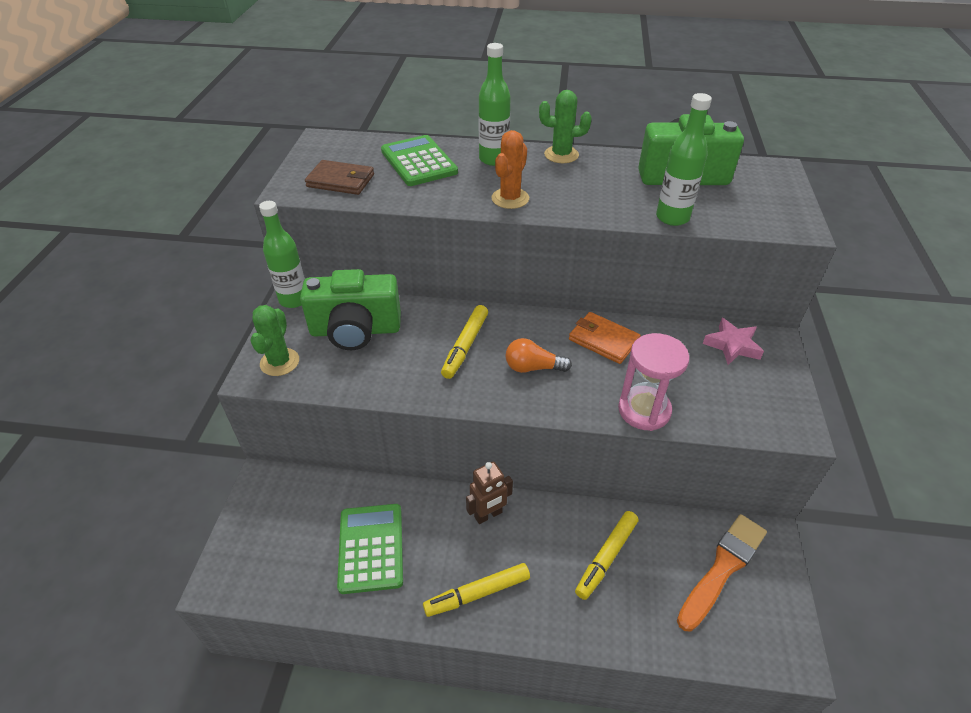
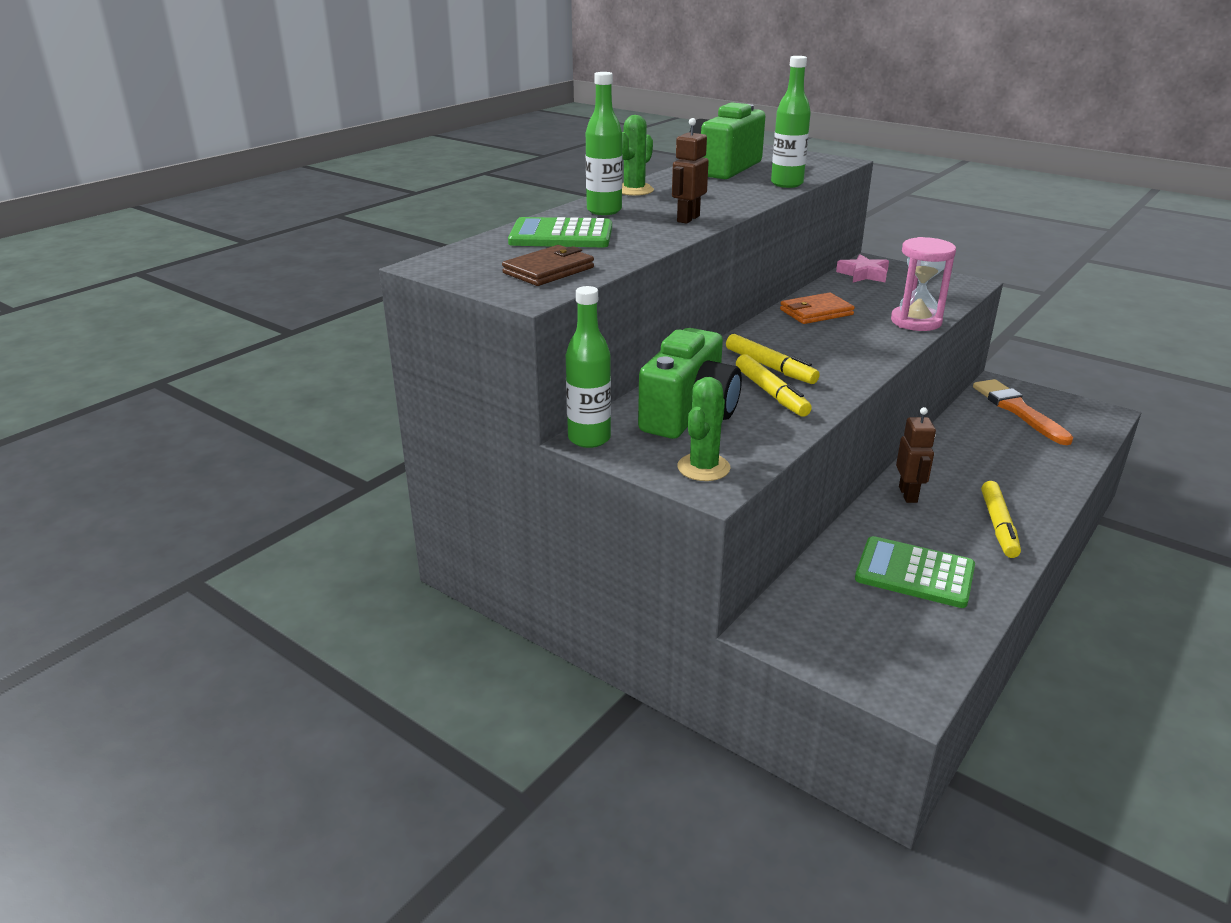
camera: 60 degrees left, 15 degrees down
(279, 362) = (703, 468): green cactus -> green cactus turned 75 degrees clockwise
(510, 198) = (688, 219): orange cactus -> brown robot
(533, 367) = (828, 347): orange light bulb -> none
(606, 557) = (986, 453): yellow marker -> yellow marker (771, 393)

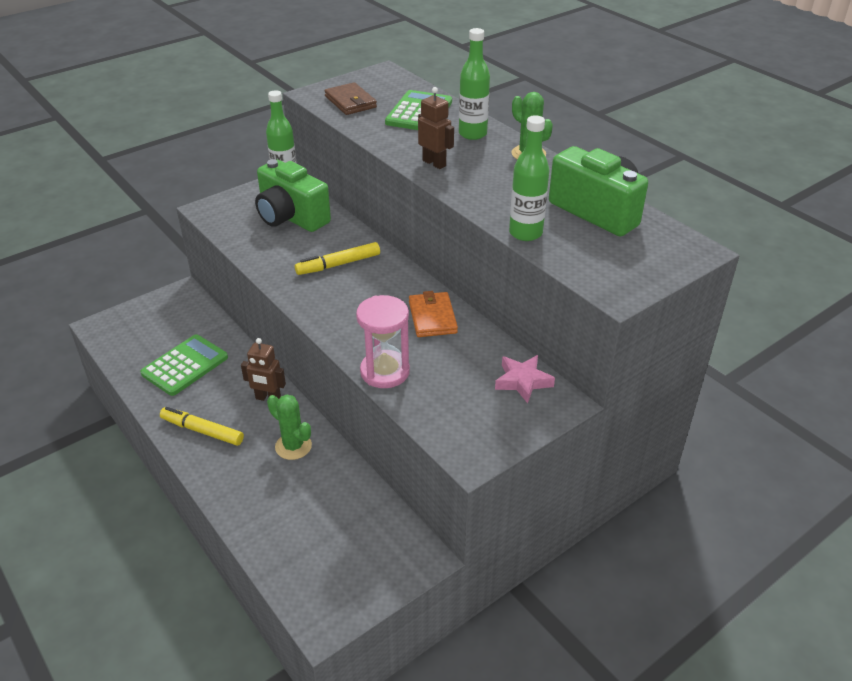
camera: 105 degrees right, 10 degrees up
(703, 468) = (227, 210): green cactus -> green cactus (293, 446)
(771, 393) = (298, 254): yellow marker -> none
(1018, 410) = (361, 543): orange brush -> none

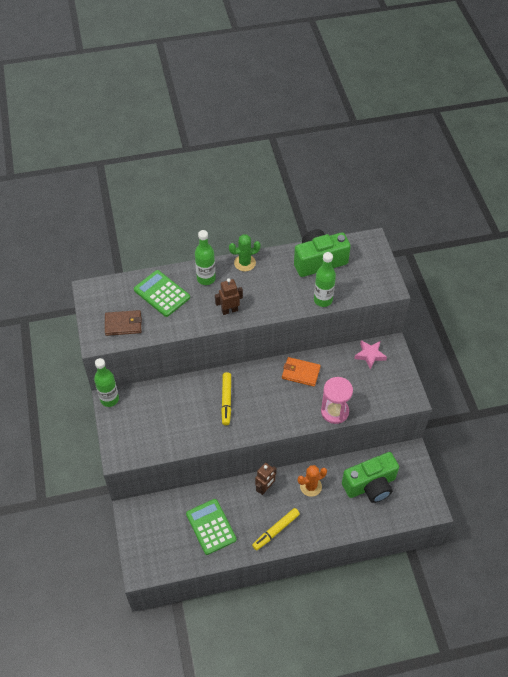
camera: 65 degrees left, 15 degrees up
(291, 217) = (159, 409): green camera -> green camera (370, 485)
(293, 446) = (310, 486): green cactus -> orange cactus

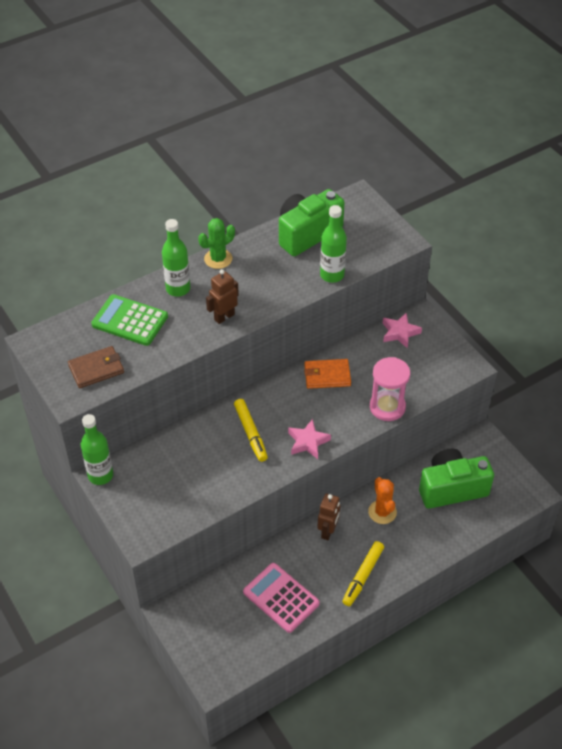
camera: 20 degrees left, 5 degrees down
(211, 527) = (281, 598): green calculator -> pink calculator
(264, 420) = (308, 442): none -> pink star
(310, 486) = (382, 512): orange cactus -> orange cactus turned 60 degrees counterclockwise
(370, 485) = (451, 488): green camera -> green camera turned 150 degrees counterclockwise

